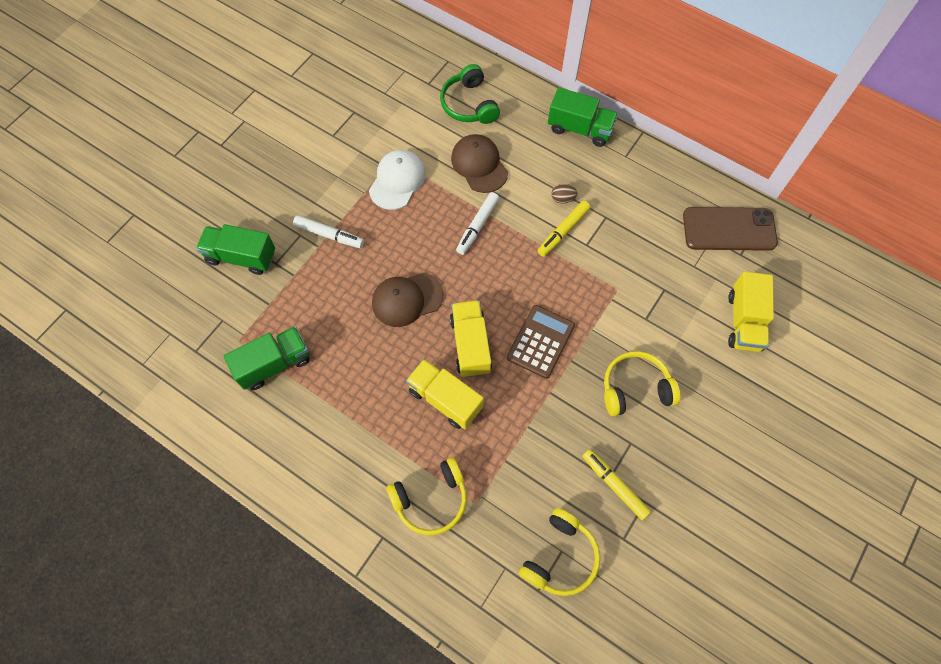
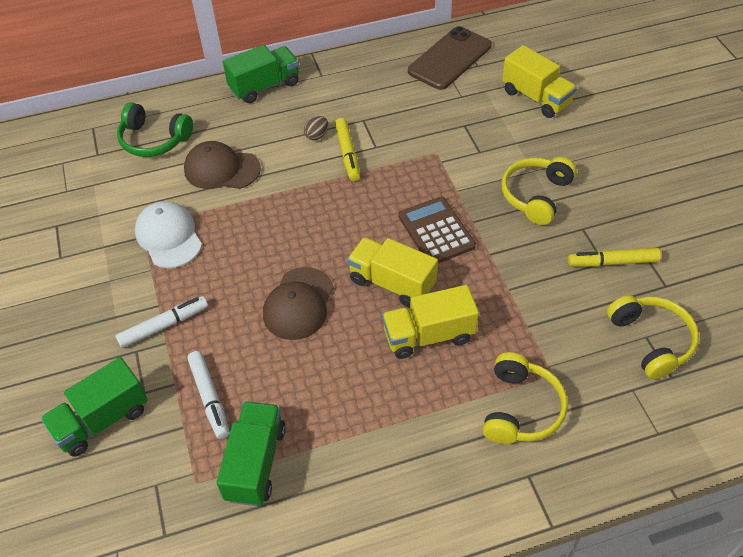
camera: 50 degrees left, 15 degrees down
(477, 226) = (280, 207): white marker -> white marker (209, 398)

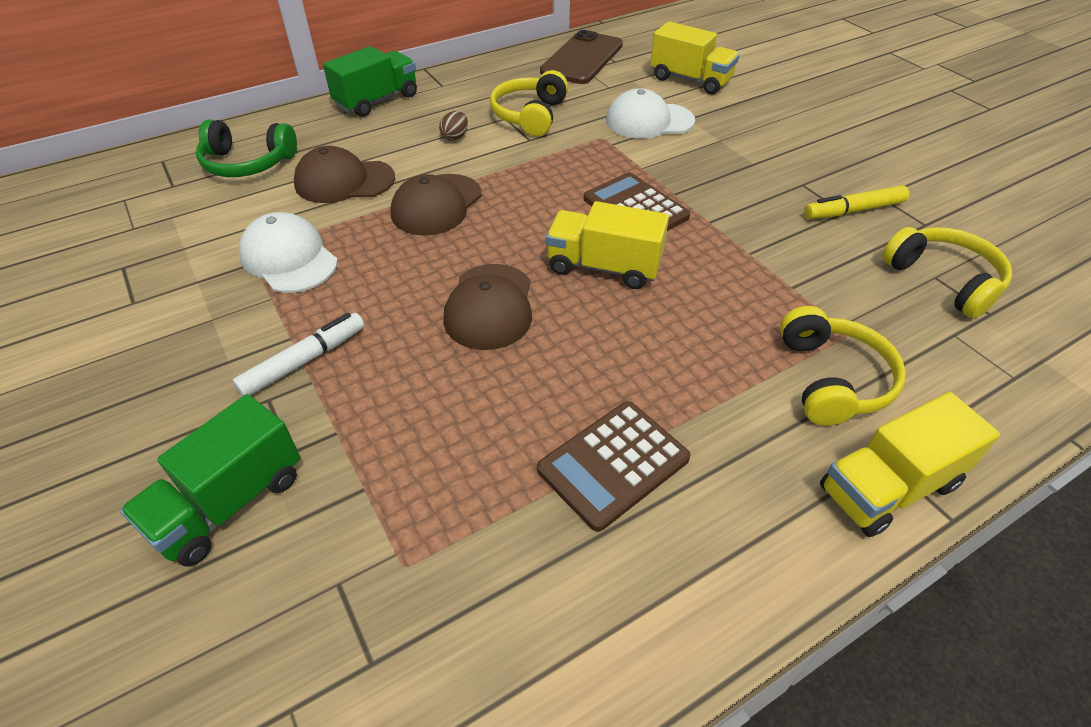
camera: 15 degrees left, 5 degrees down
(209, 398) = (395, 441): white marker -> none
(256, 463) = (492, 518): green truck -> none
(285, 204) = (436, 205): none -> brown cap
(343, 442) = (613, 464): none -> brown calculator
(347, 154) = (498, 149): yellow marker -> none
(428, 335) = (674, 316): yellow truck -> yellow truck (888, 487)
(481, 140) = (649, 121): none -> white cap
(535, 195) = (734, 161): yellow headphones -> yellow headphones (529, 115)

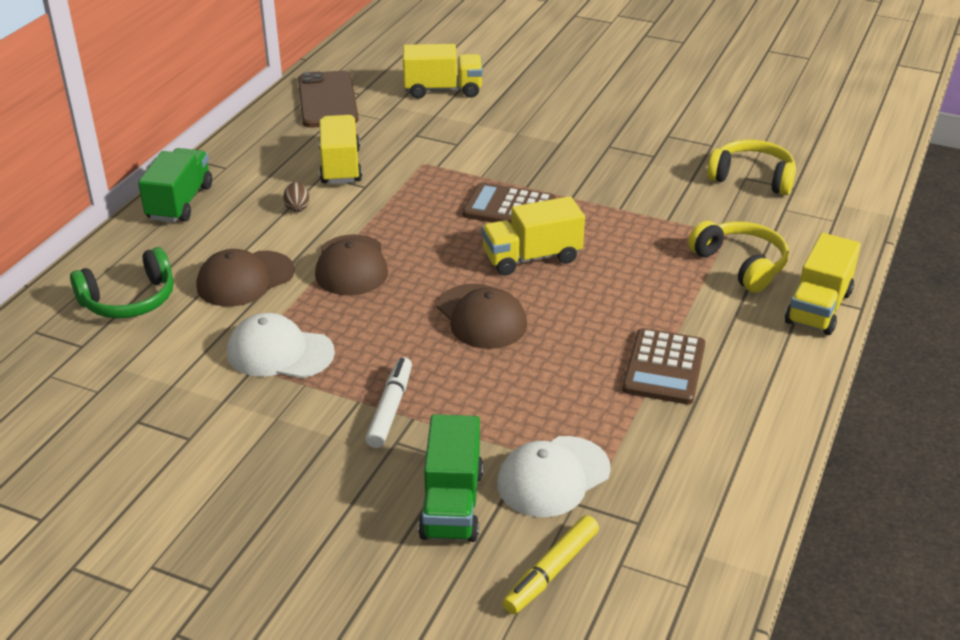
camera: 35 degrees left, 10 degrees down
(529, 115) = (340, 166): yellow headphones -> yellow truck
(649, 121) = (446, 137): white cap -> white cap (553, 477)
(853, 210) = (659, 152): yellow marker -> yellow marker (551, 571)

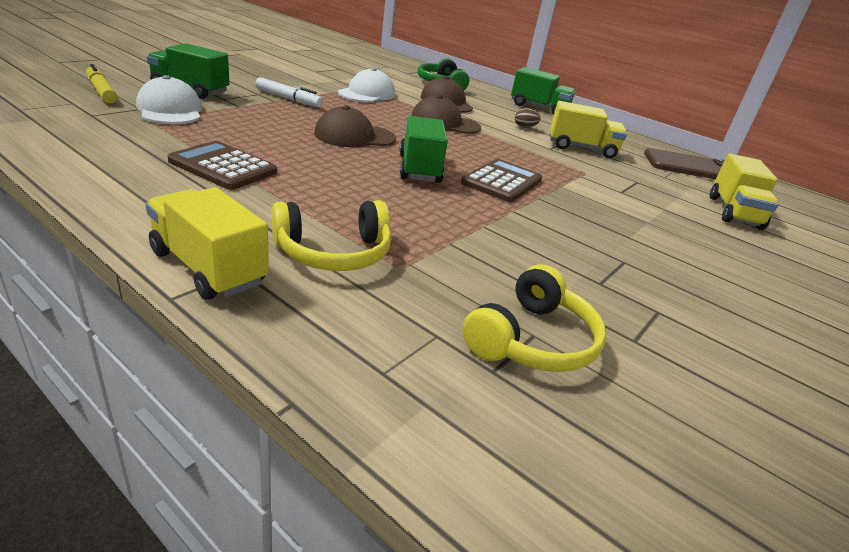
camera: 100 degrees right, 5 degrees down
(531, 257) = (419, 169): yellow truck -> green truck

